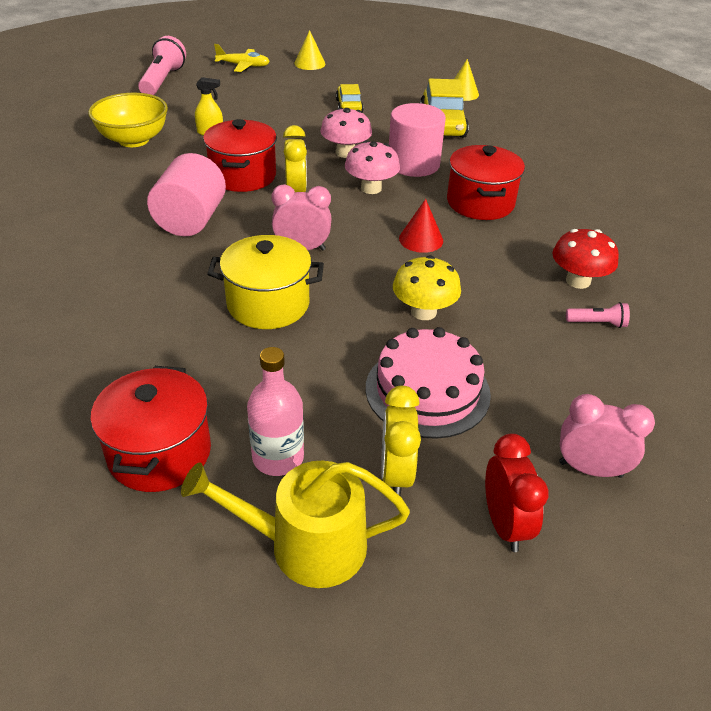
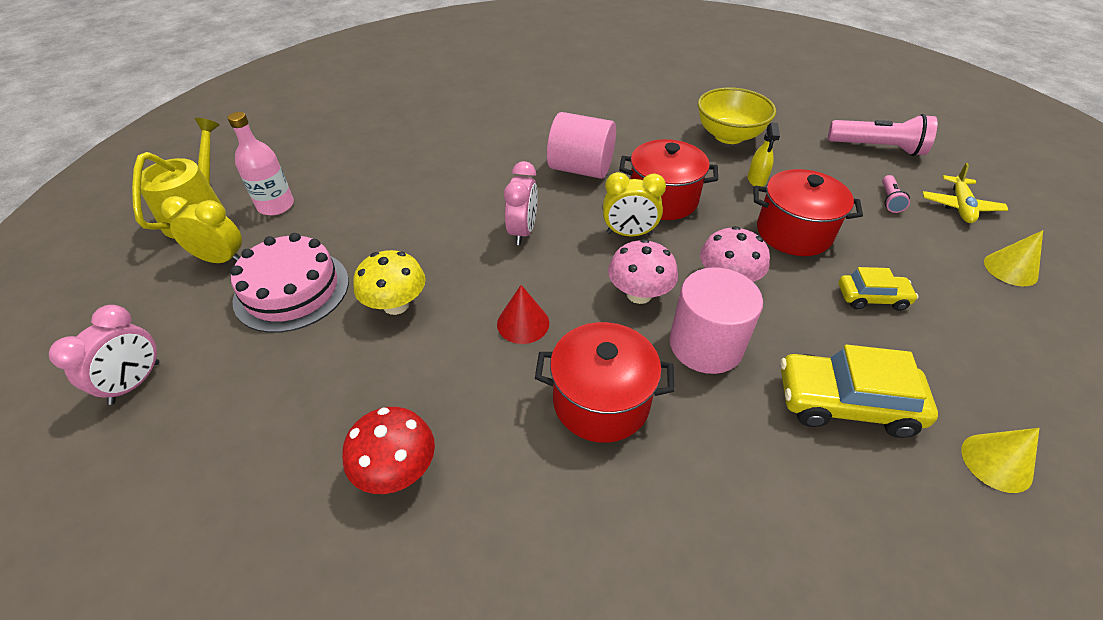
camera: 100 degrees right, 5 degrees up
(159, 453) = (312, 160): red pot -> red pot (793, 232)
(268, 304) = (444, 208): yellow pot -> none
(505, 524) = (134, 311): red clock -> none
(597, 323) = (311, 463): pink flashlight -> pink flashlight (889, 200)

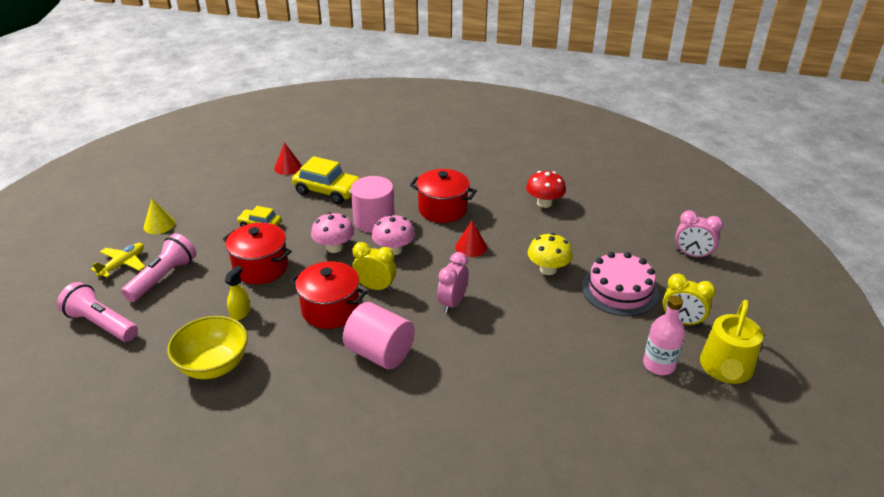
camera: 165 degrees left, 10 degrees down
(135, 383) = (692, 255): pink clock -> pink clock turned 105 degrees counterclockwise
(889, 200) = (163, 277): pink flashlight -> pink flashlight, size x2.02
(996, 462) = (288, 167): yellow cone -> red cone

